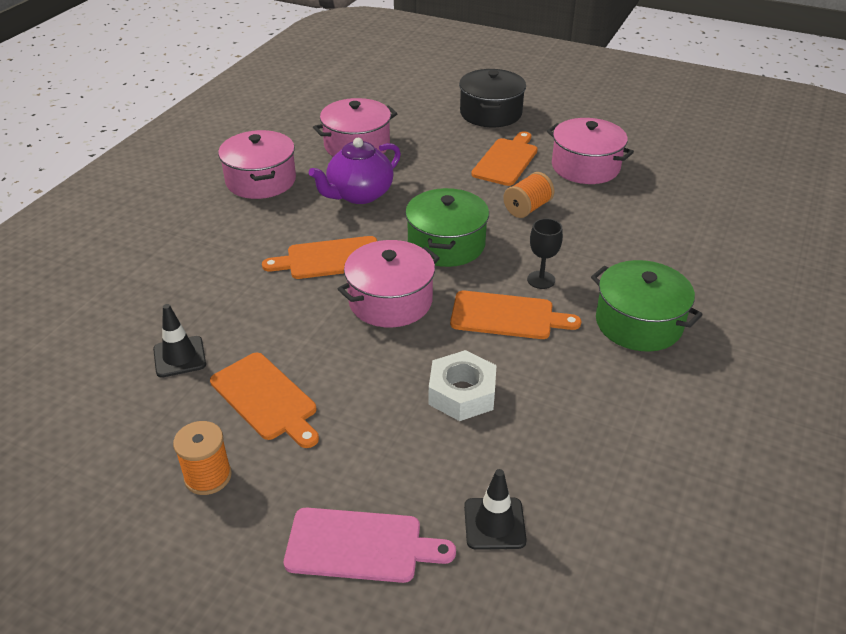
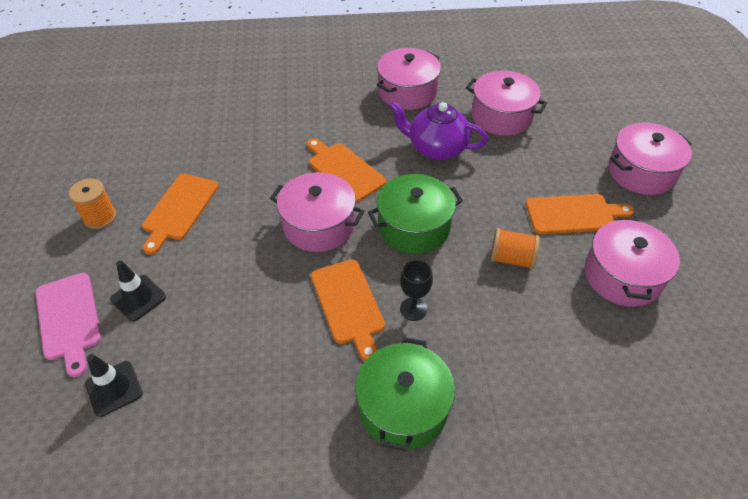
camera: 60 degrees right, 10 degrees up
(179, 357) = (196, 151): black traffic cone -> black traffic cone (138, 298)
(462, 393) = (239, 313): white nut -> none
(491, 113) = (641, 172): black pot -> pink pot

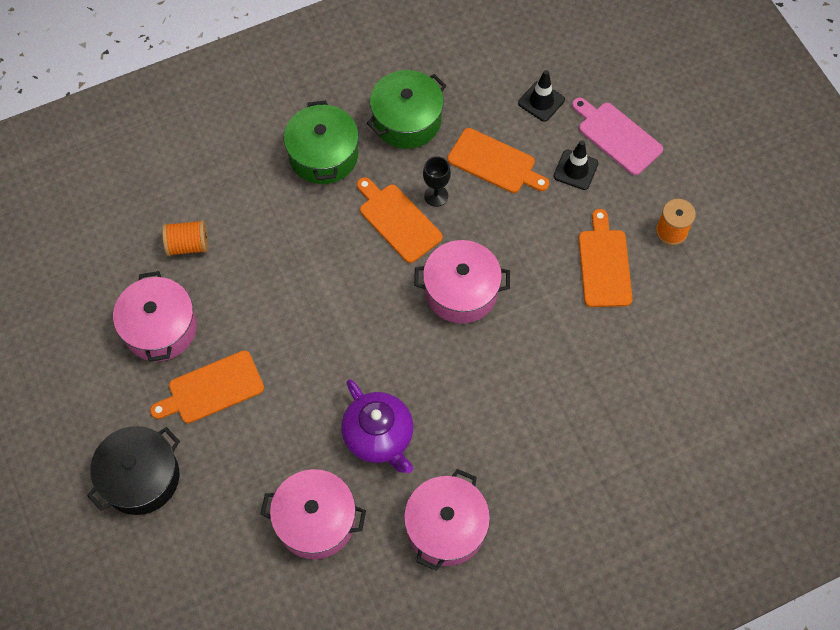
camera: 160 degrees right, 15 degrees up
(344, 170) = (468, 369): orange cutting board -> orange cutting board (495, 162)
(413, 309) = (341, 234): black goblet -> black goblet (436, 196)
(414, 227) = (368, 319): green pot -> green pot (407, 120)
(436, 148) = (379, 437): purple teapot -> purple teapot turned 60 degrees clockwise
(511, 259) = (266, 313): orange spool -> orange spool (188, 245)
(641, 172) = (141, 477): pink pot -> black pot

